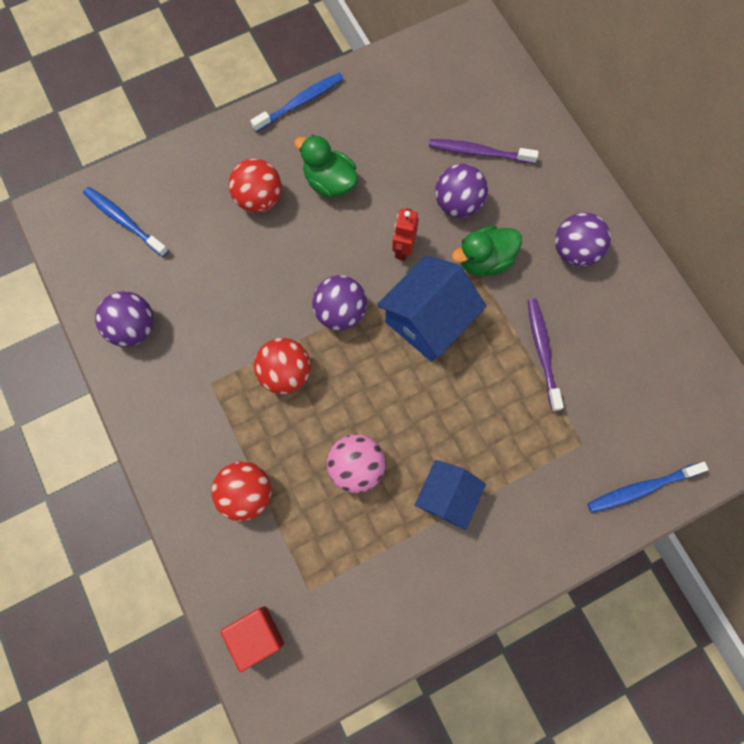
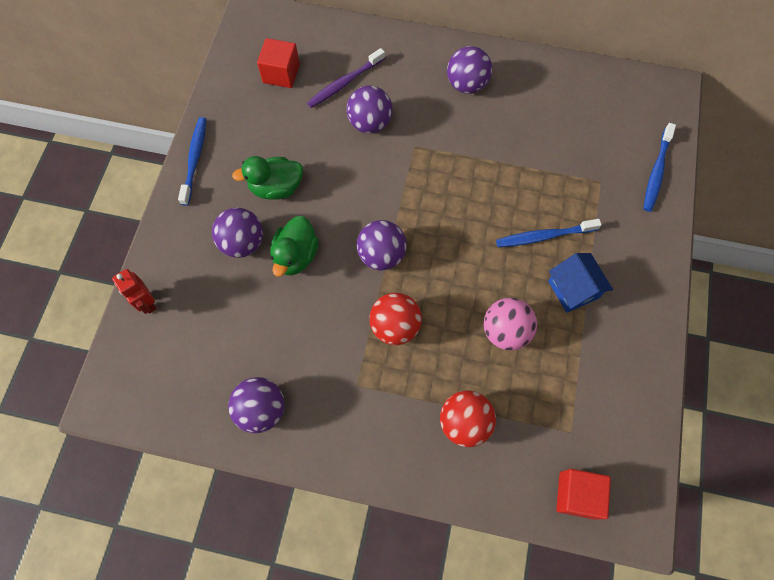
camera: 50 degrees left, 5 degrees down
(124, 221) = (166, 351): blue toothbrush -> blue toothbrush (544, 236)
(259, 199) = (243, 243): red ball -> purple ball
(403, 249) = (371, 180): red robot -> red robot (147, 302)
(428, 320) = (437, 205): blue house -> none
(440, 97) = (281, 74): none -> red cube
(484, 260) = (425, 139): green duck -> green duck (296, 256)
(542, 352) = (519, 155): purple toothbrush -> none

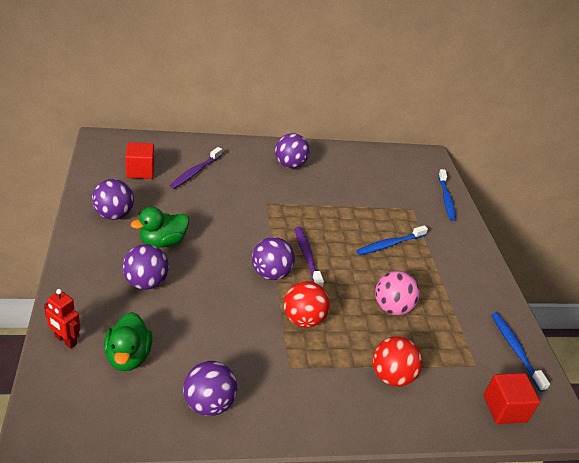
camera: 25 degrees left, 30 degrees down
(195, 159) = (81, 232): blue toothbrush -> blue toothbrush (515, 350)
(296, 256) = (197, 285): green duck -> green duck (128, 356)
(370, 123) = (225, 193): purple ball -> purple ball (113, 215)
(433, 237) = (307, 257): none -> purple toothbrush
(573, 289) = (427, 273): blue house -> none

